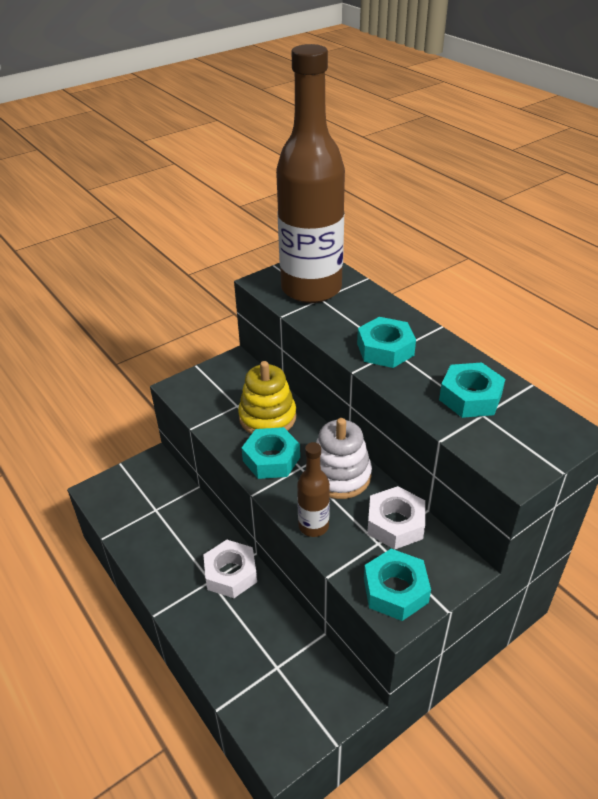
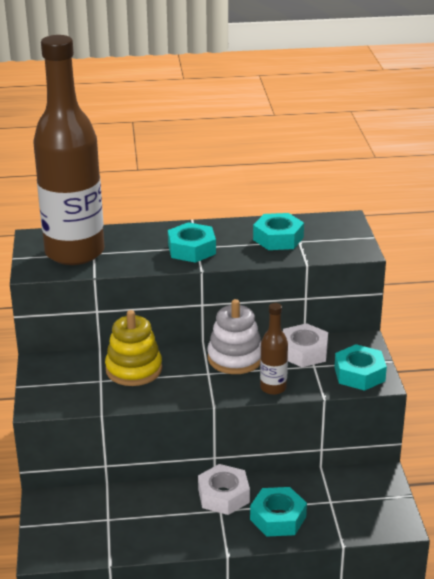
camera: 60 degrees left, 10 degrees down
(271, 459) = (184, 384): turquoise nut -> turquoise nut (278, 518)

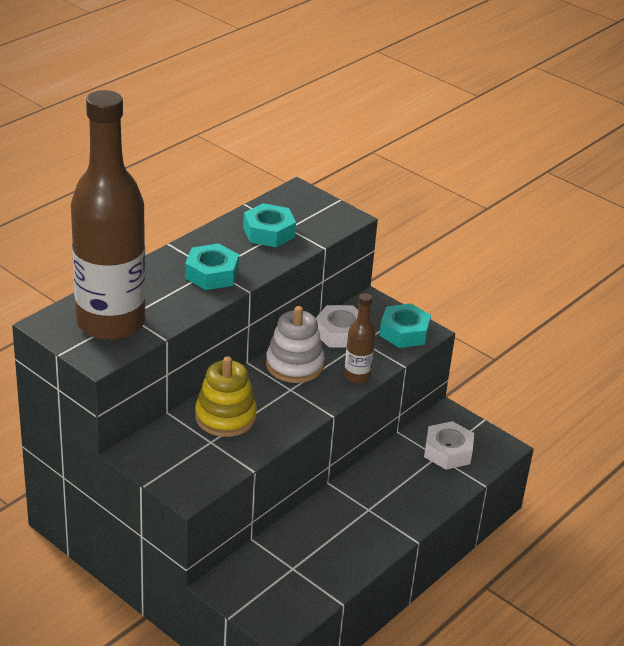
camera: 45 degrees left, 5 degrees up
(223, 495) = (356, 496): white nut -> white nut (448, 451)
(278, 518) = (417, 490): turquoise nut -> none

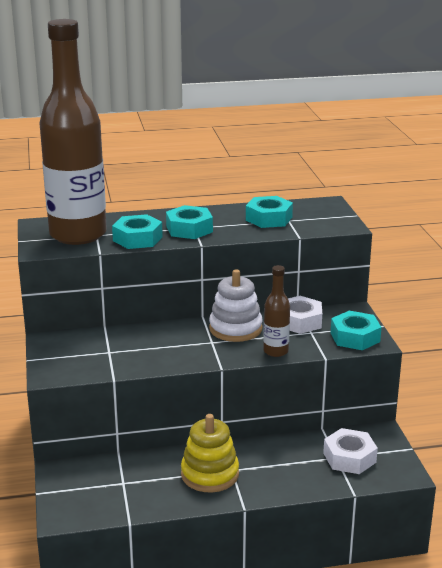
camera: 40 degrees right, 10 degrees down
(178, 306) = (137, 239): none -> turquoise nut
(225, 417) = (140, 341): yellow stacking toy -> yellow stacking toy (210, 474)

